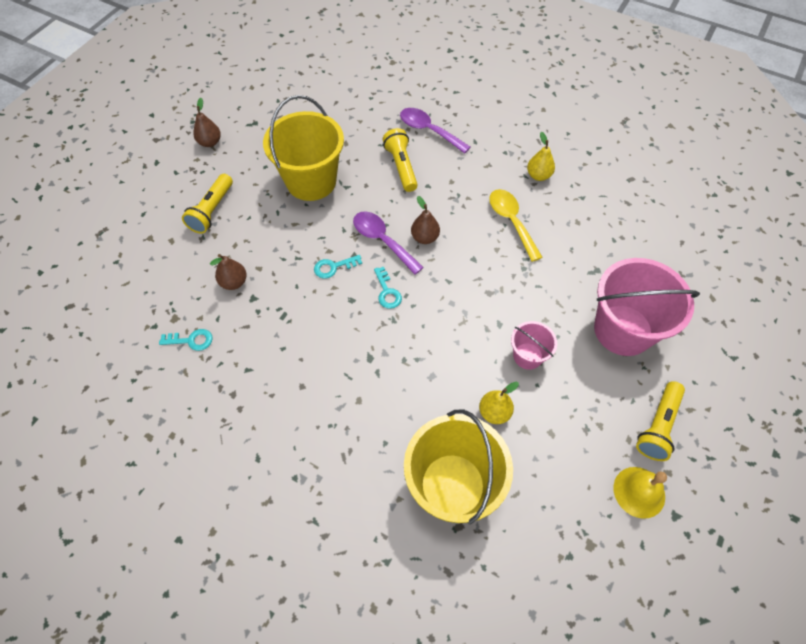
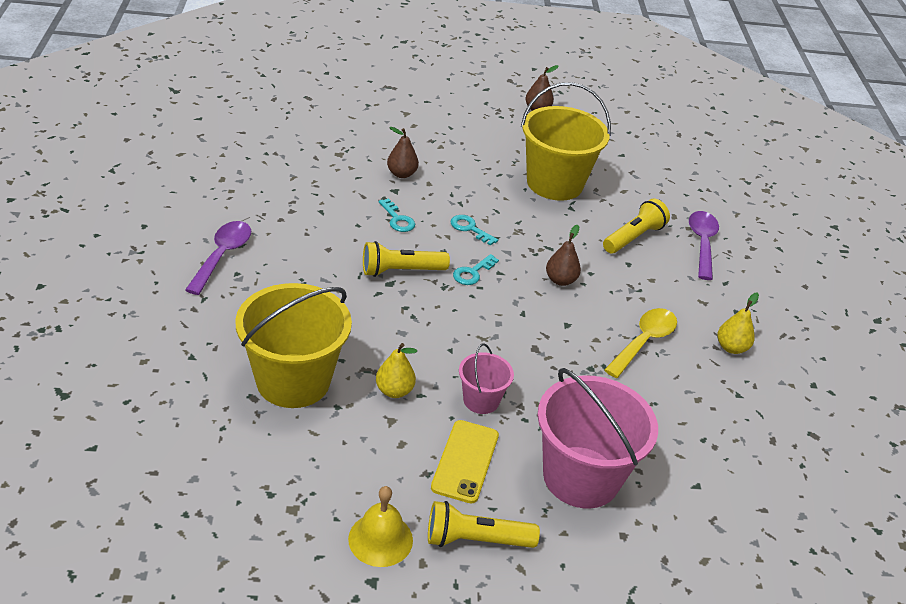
camera: 55 degrees right, 20 degrees down
(191, 340) = (325, 170): turquoise key -> turquoise key (397, 219)
(212, 210) = (465, 136): yellow flashlight -> yellow flashlight (401, 271)
(382, 240) = (529, 251): purple spoon -> purple spoon (222, 256)
(584, 397) = (465, 461): none -> yellow phone

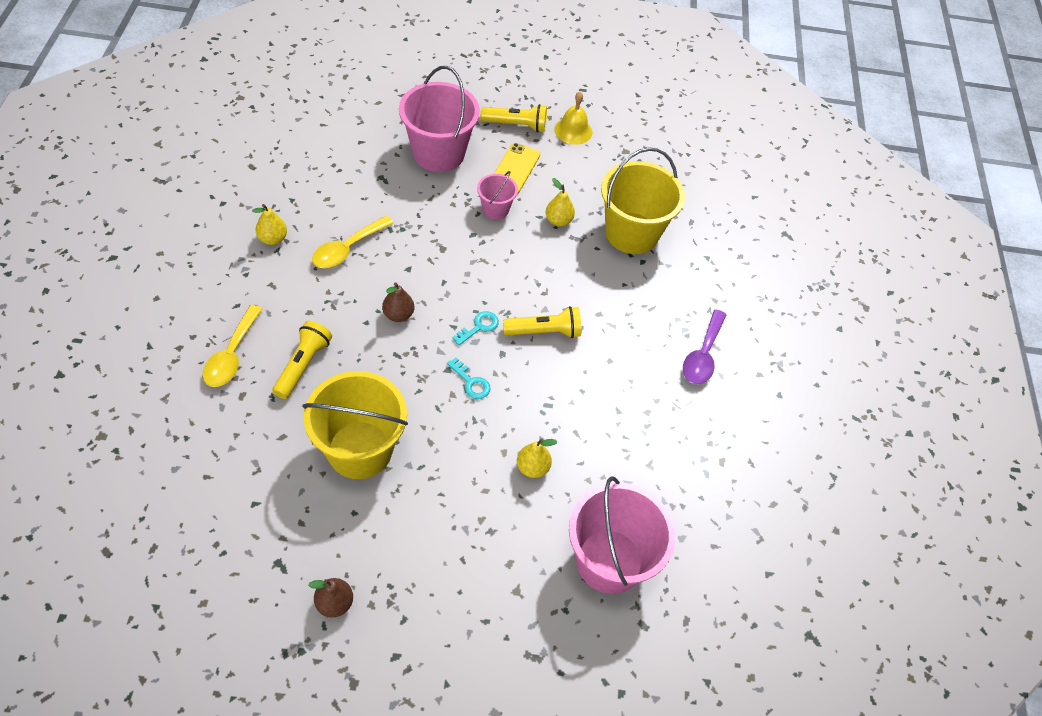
camera: 175 degrees left, 15 degrees up
(333, 125) = (609, 561): none -> pink bucket
(397, 219) = (542, 397): turquoise key -> none
(401, 174) = (532, 467): brown pear -> yellow pear
(633, 237) = (303, 365): yellow flashlight -> yellow flashlight turned 150 degrees clockwise
(702, 243) = (232, 355): purple spoon -> yellow spoon

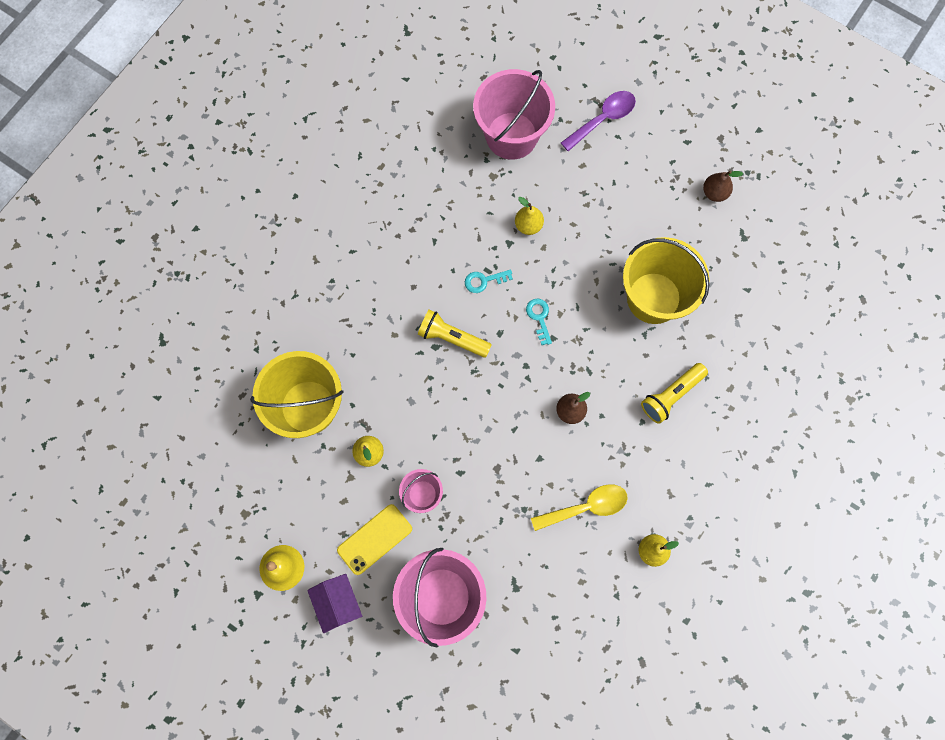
camera: 145 degrees left, 20 degrees up
(232, 355) = (727, 432): yellow spoon -> none
(479, 327) = (506, 368): turquoise key -> turquoise key (484, 281)
(516, 125) = (338, 603): yellow flashlight -> purple house
(702, 355) = (332, 256): purple spoon -> purple spoon (603, 119)

